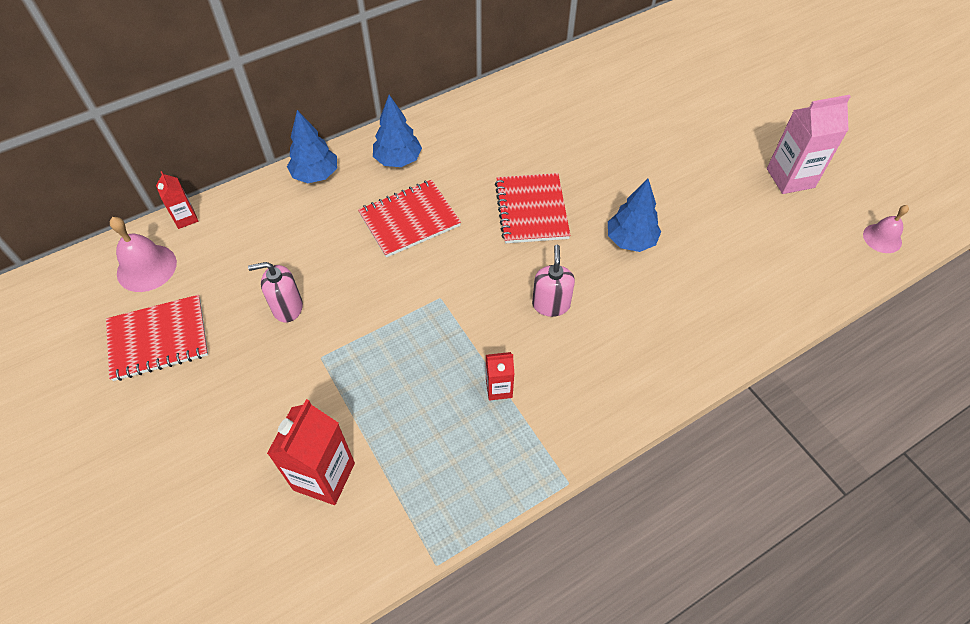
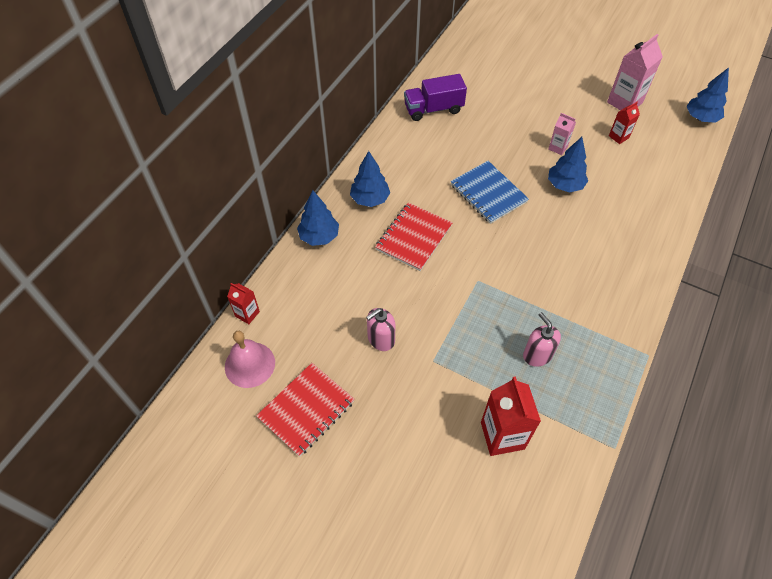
camera: 30 degrees left, 0 degrees up
(499, 388) = (562, 320): red carton -> red carton (618, 137)
(531, 210) = (488, 193): red notebook -> blue notebook
(546, 95) = (433, 109): none -> purple truck
(551, 304) = (550, 250): pink soap dispenser -> pink soap dispenser (537, 355)
(658, 195) = (558, 148): none -> pink carton
(882, 238) = (700, 118): pink bell -> blue tree

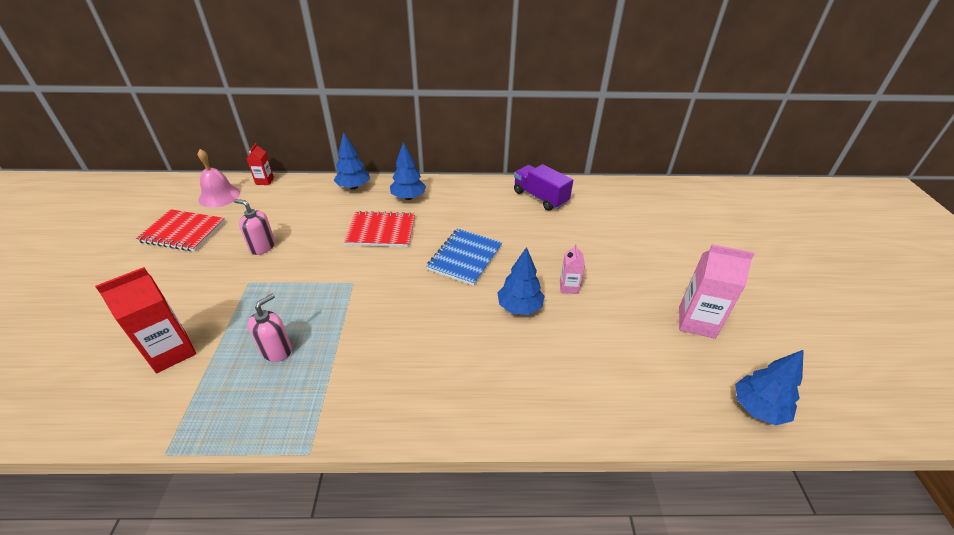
camera: 60 degrees right, 15 degrees down
(618, 137) = (634, 332): red carton -> none

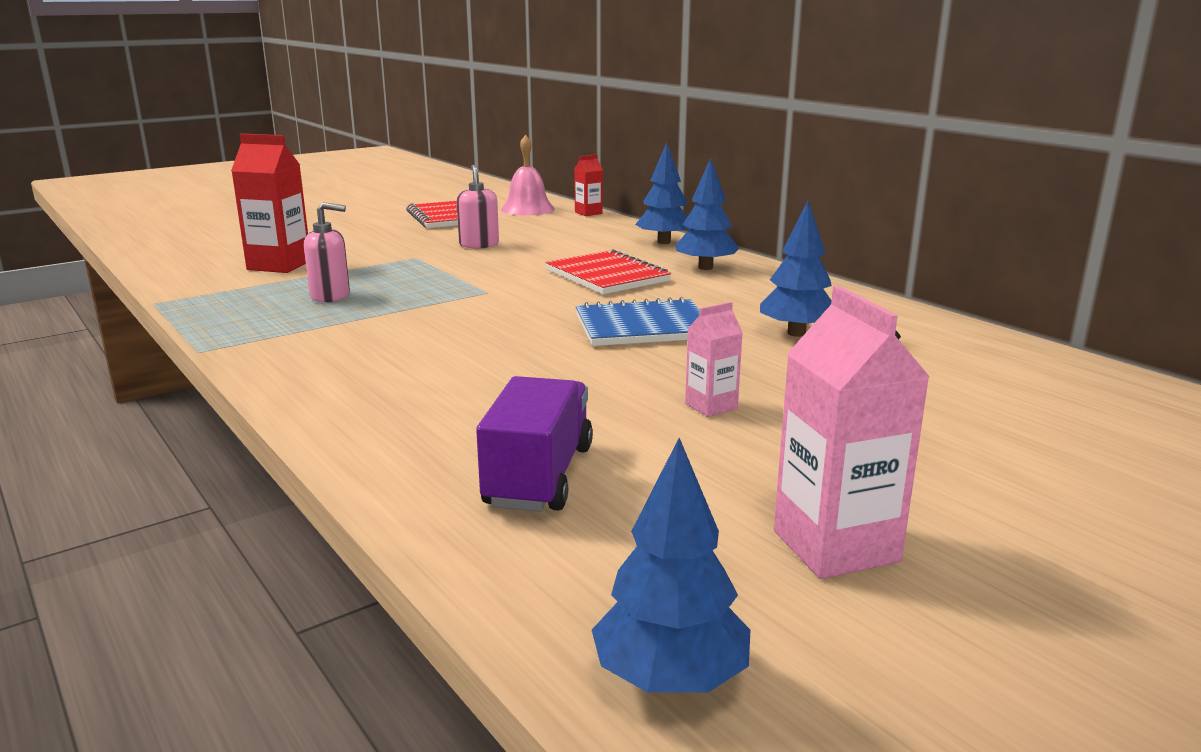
camera: 55 degrees right, 20 degrees down
(519, 307) = (598, 385): blue tree -> blue tree (796, 333)
(540, 197) = (903, 331): purple truck -> purple truck (539, 476)

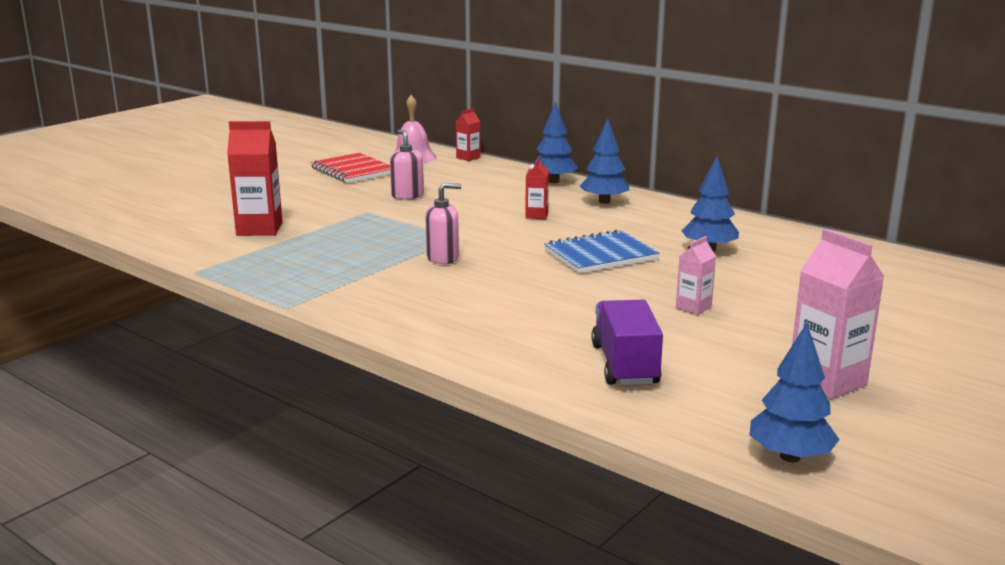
camera: 15 degrees left, 0 degrees up
(330, 296) = (336, 252): pink soap dispenser -> pink soap dispenser (443, 258)
(607, 276) = (536, 215): red notebook -> red carton

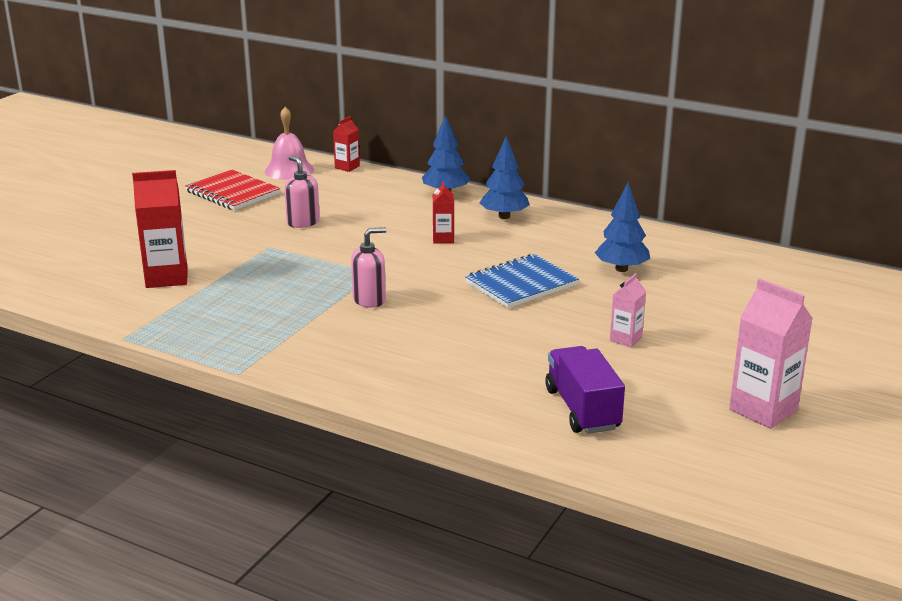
camera: 10 degrees left, 5 degrees up
(790, 456) = (750, 491): blue tree -> none

